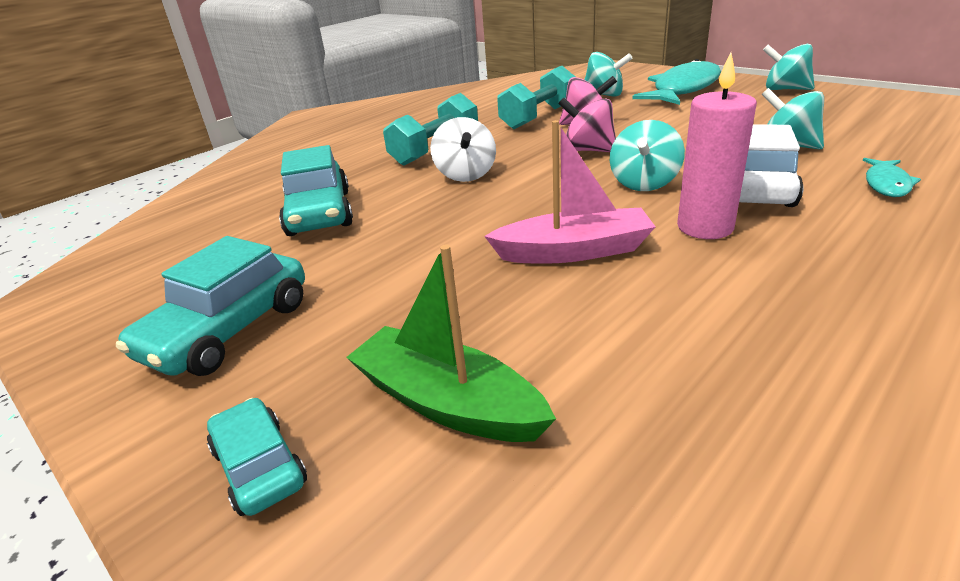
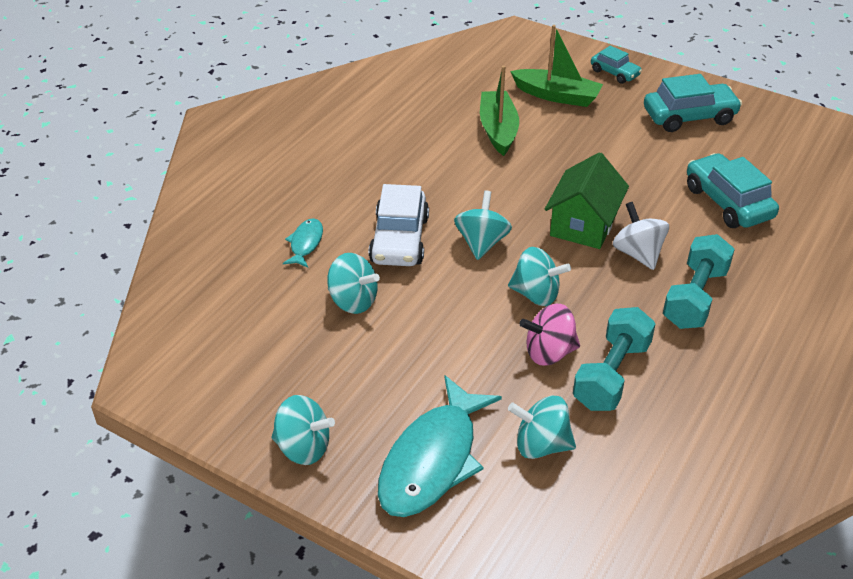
camera: 165 degrees right, 10 degrees up
(228, 330) = (689, 117): turquoise car -> turquoise car turned 60 degrees clockwise
(511, 196) = (583, 224): none -> green house
(574, 251) = (522, 173): pink boat -> none
(588, 150) = (536, 294): pink spinning top -> turquoise spinning top
(604, 325) = (498, 130): none -> green boat
(705, 227) = (441, 196): pink candle -> none

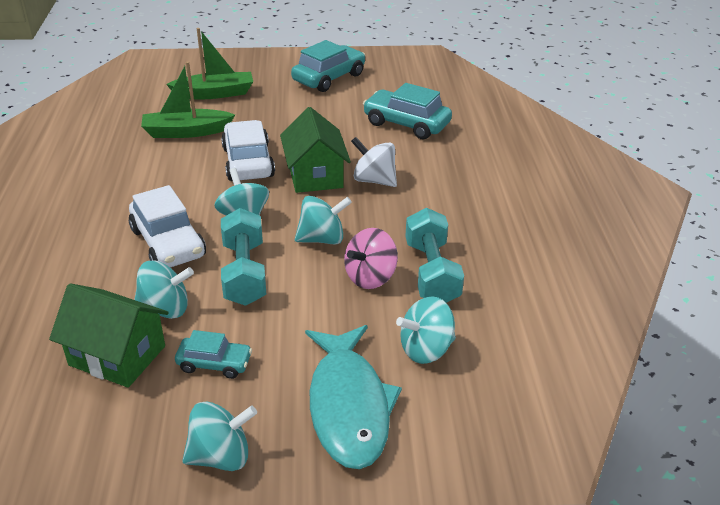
camera: 35 degrees left, 5 degrees down
(289, 325) = (117, 355): none -> green house
(305, 243) = (78, 280): turquoise fish -> none
(498, 130) = (186, 132): green boat -> green boat turned 60 degrees counterclockwise
(530, 185) = (248, 162): none -> white car
(614, 73) = (247, 65): turquoise car -> turquoise car (214, 363)
(695, 297) = (441, 194): turquoise dumbbell -> turquoise dumbbell (244, 273)

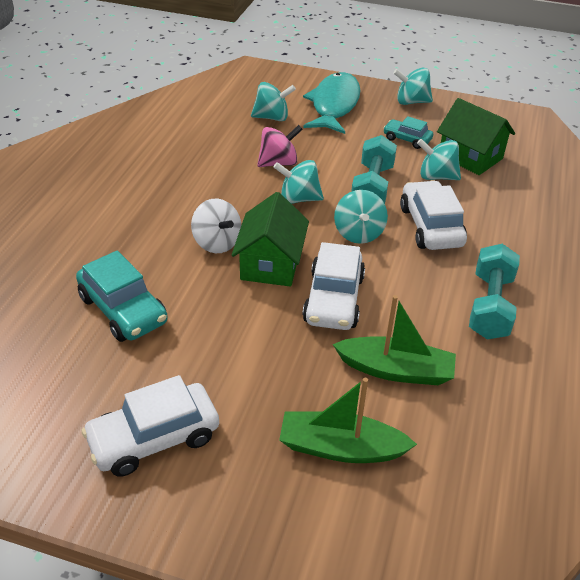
camera: 160 degrees left, 5 degrees up
(329, 78) = (154, 438): turquoise car -> white car
(431, 272) = (232, 156): turquoise dumbbell -> turquoise dumbbell (490, 306)

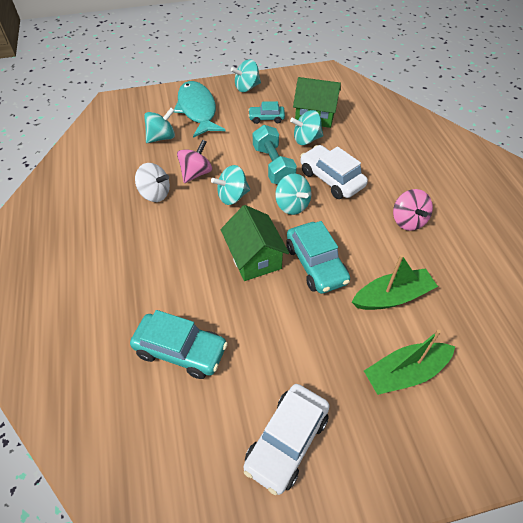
camera: 30 degrees left, 10 degrees up
(217, 243) = (204, 259): white spinning top -> white spinning top (155, 194)
(333, 299) = (316, 264): white car -> turquoise car
(490, 306) = (408, 221): turquoise dumbbell -> pink spinning top

